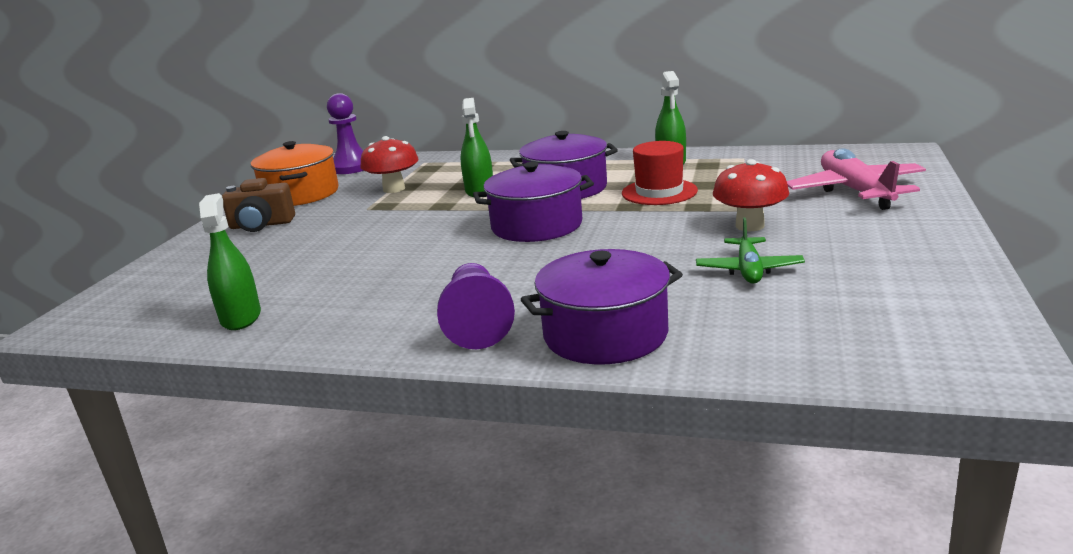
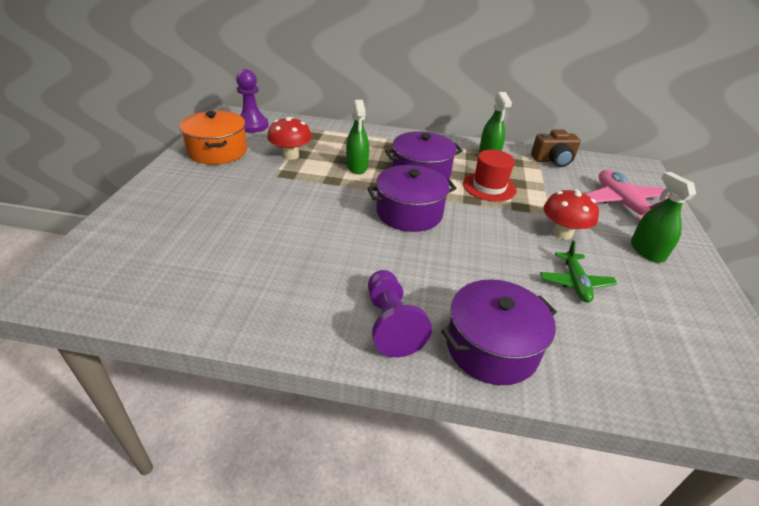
camera: 10 degrees left, 15 degrees up
(241, 317) = (196, 297): green spray bottle -> green spray bottle (647, 251)
(261, 225) = (192, 183): brown camera -> brown camera (553, 160)

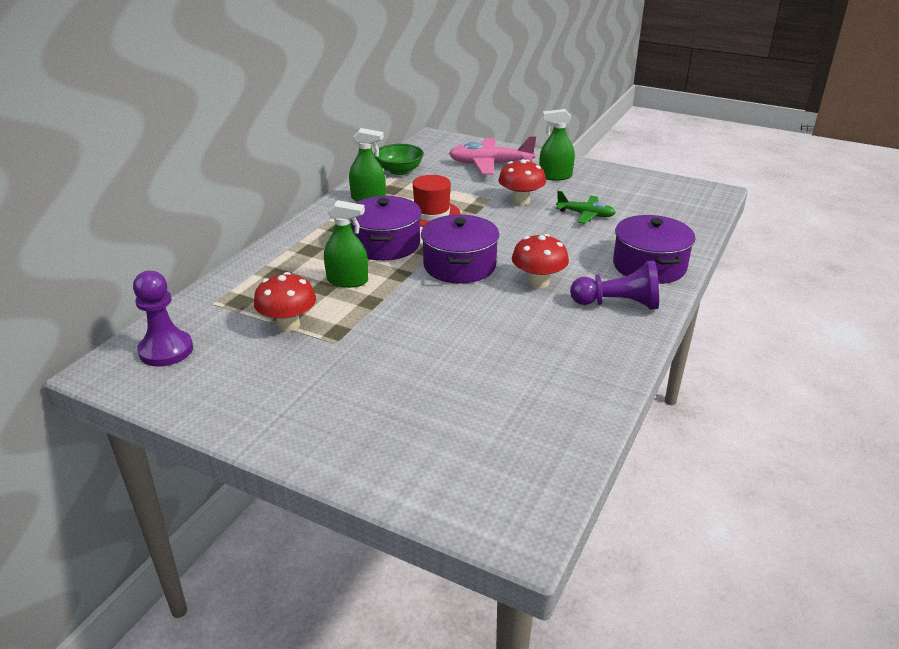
camera: 70 degrees left, 5 degrees down
(218, 151) = (233, 387): orange pot -> none
(405, 261) = (538, 282): none -> red mushroom
(553, 160) = (399, 171): brown camera -> green bowl

